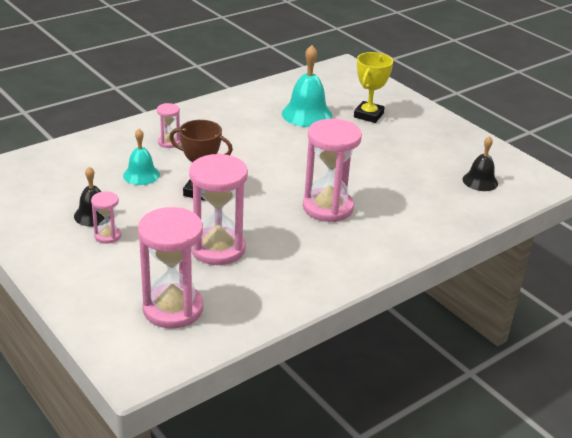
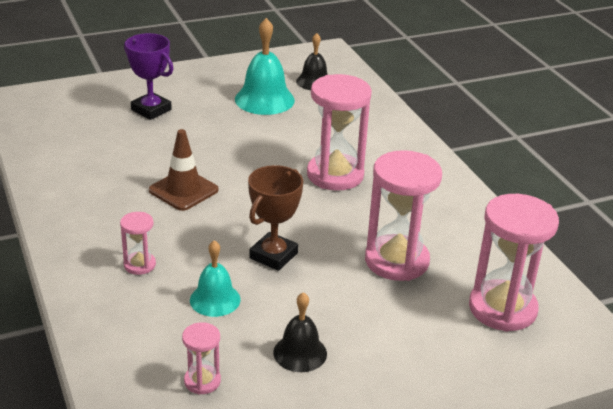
camera: 75 degrees left, 0 degrees up
(107, 236) = (351, 344): pink hourglass -> pink hourglass (202, 381)
(265, 144) = (183, 190): none -> brown traffic cone
(307, 114) = (125, 148): turquoise bell -> turquoise bell (264, 99)
(368, 115) = (151, 110): yellow trophy -> purple trophy

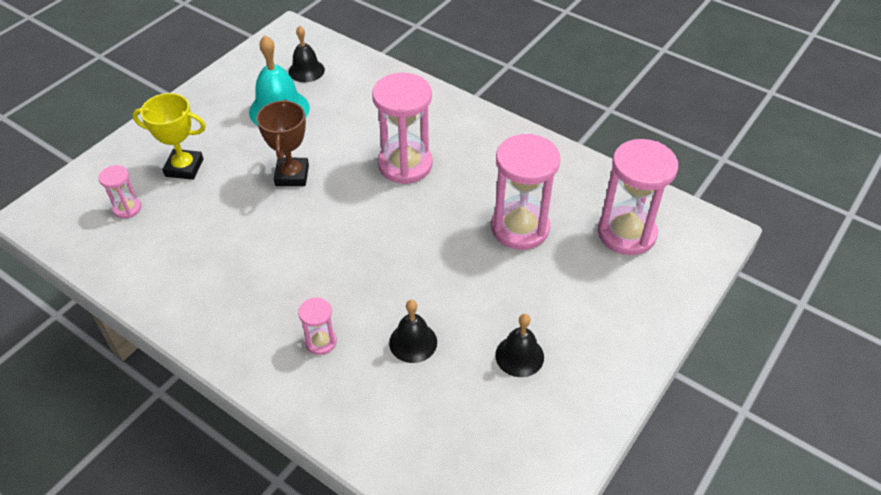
camera: 30 degrees left, 15 degrees up
(151, 110) = (184, 167): purple trophy -> yellow trophy
(183, 190) = (291, 243): brown traffic cone -> none
(202, 381) = (469, 426): pink hourglass -> pink hourglass (127, 208)
(215, 299) = (413, 342): turquoise bell -> black bell
(273, 255) = (423, 273): brown trophy -> brown trophy (292, 175)

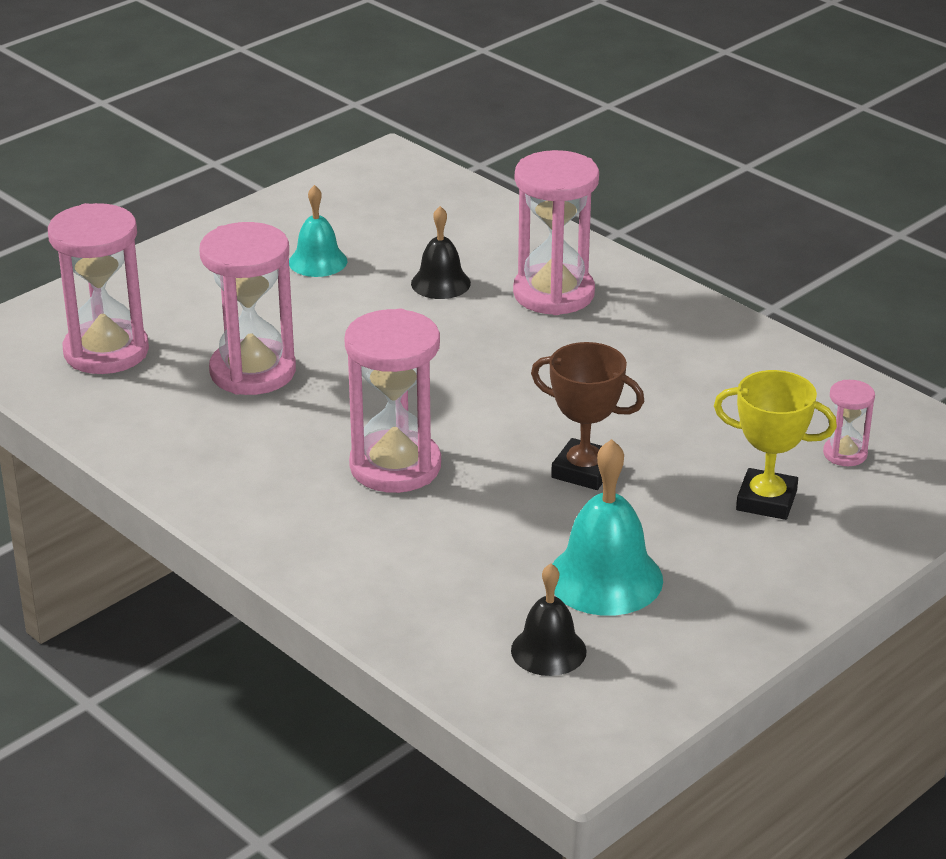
camera: 170 degrees left, 15 degrees down
(292, 175) = (584, 471): brown trophy -> brown trophy turned 75 degrees counterclockwise
(321, 342) = (553, 294): pink hourglass -> pink hourglass, size x2.07
(519, 356) = (318, 261): black bell -> turquoise bell

